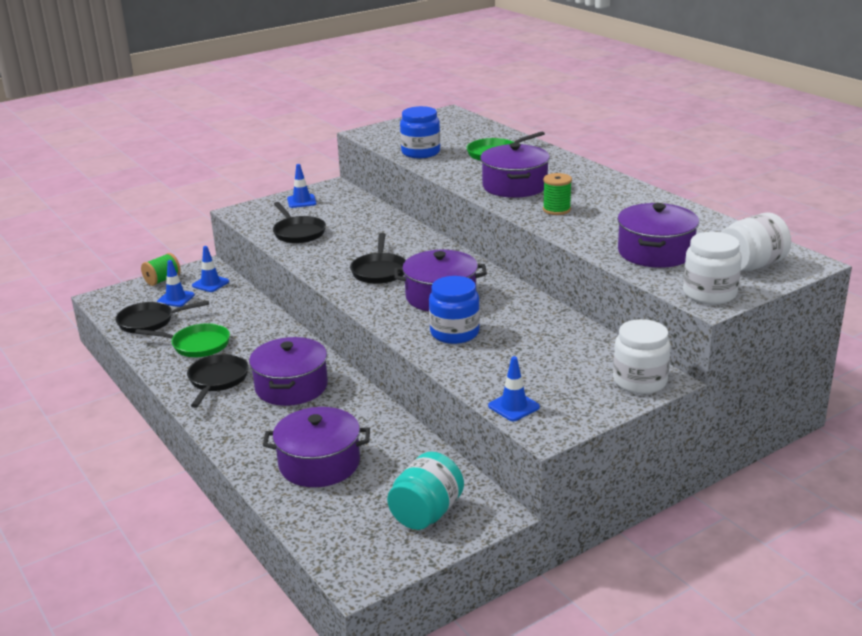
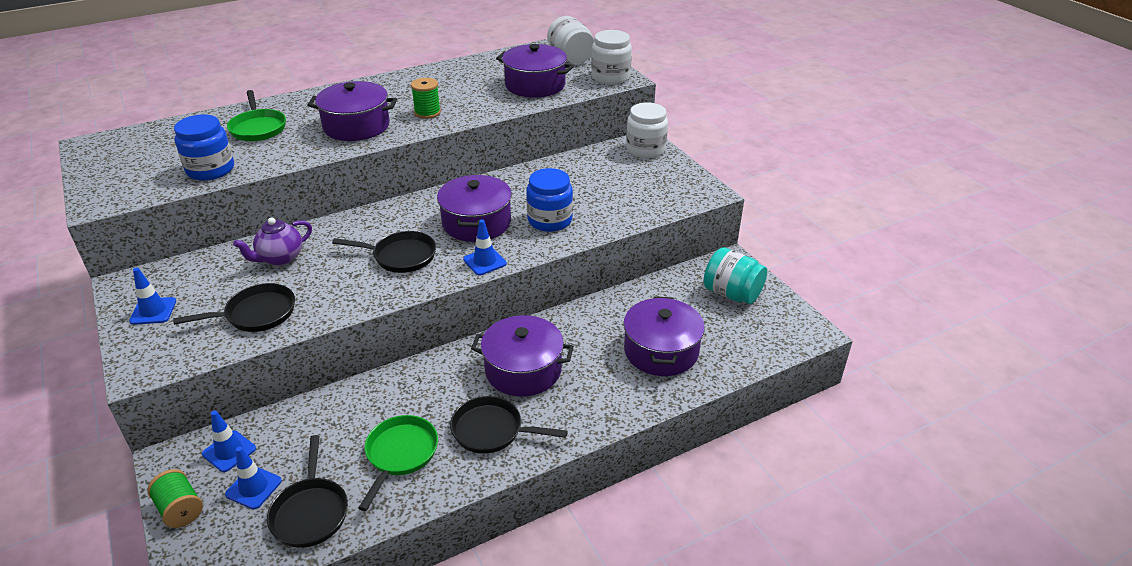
camera: 85 degrees left, 10 degrees up
(370, 227) = (280, 258): none -> purple teapot
(513, 406) = (674, 202): blue traffic cone -> blue traffic cone (485, 261)

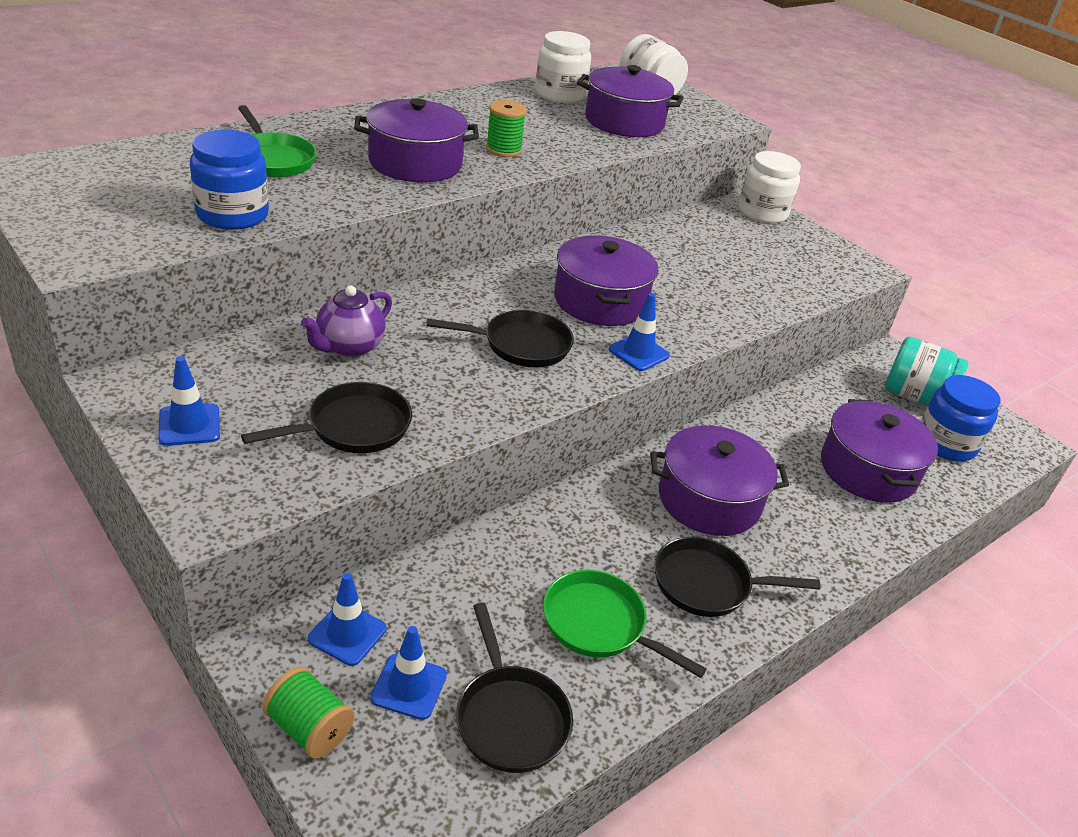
camera: 15 degrees left, 0 degrees up
(400, 454) = (599, 625): green pan -> green pan turned 60 degrees counterclockwise
(550, 220) = (693, 299): blue jar -> blue jar (945, 443)
(610, 77) = (713, 117): white jar -> white jar (559, 95)

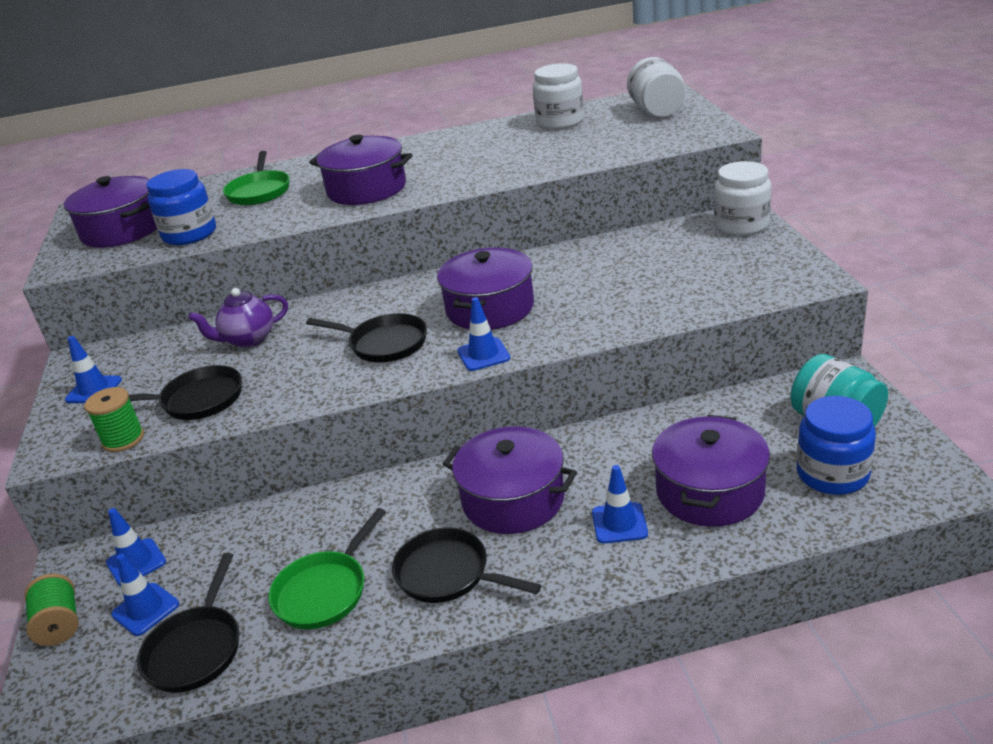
camera: 35 degrees right, 5 degrees down
(503, 150) = (454, 174): green spool -> green spool (123, 439)
(599, 625) = (325, 591): green pan -> green pan turned 120 degrees counterclockwise
(624, 122) = (599, 142): purple pot -> purple pot (122, 230)
(819, 510) = (619, 523): none -> blue traffic cone

